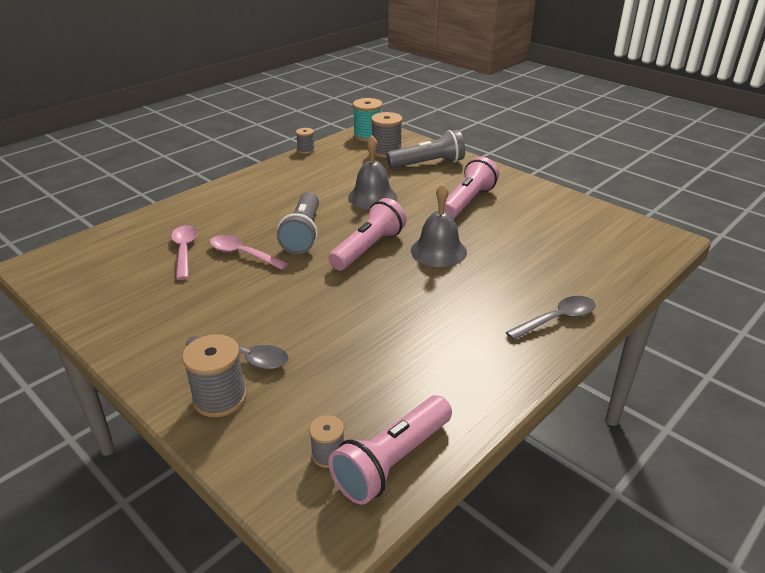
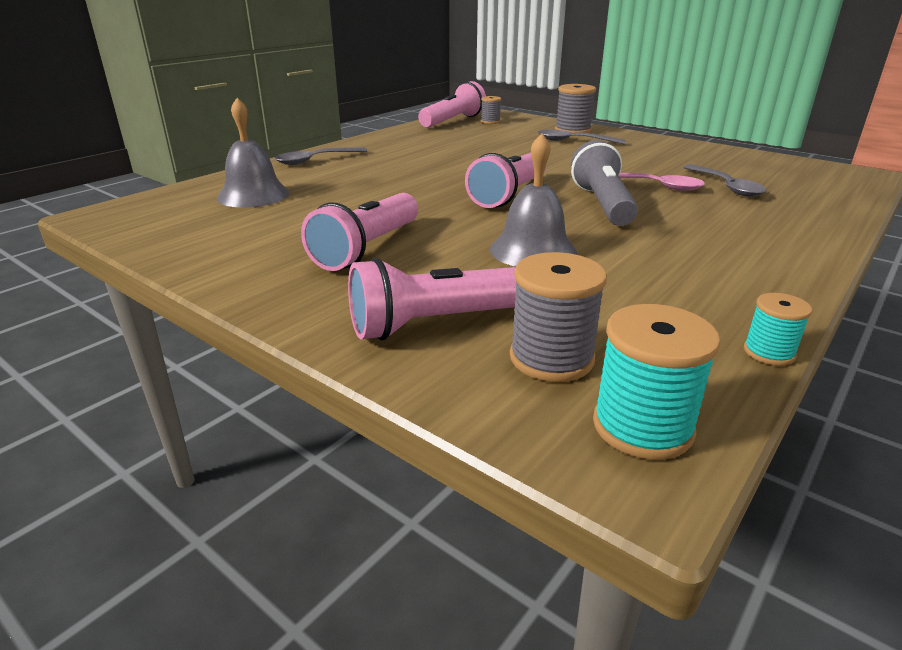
camera: 175 degrees right, 5 degrees down
(184, 251) = (726, 187): pink spoon -> grey spoon
(306, 150) = (769, 352): grey spool -> turquoise spool
(428, 164) = (436, 323): grey flashlight -> pink flashlight
(438, 251) = (421, 195): grey bell -> grey bell (253, 195)

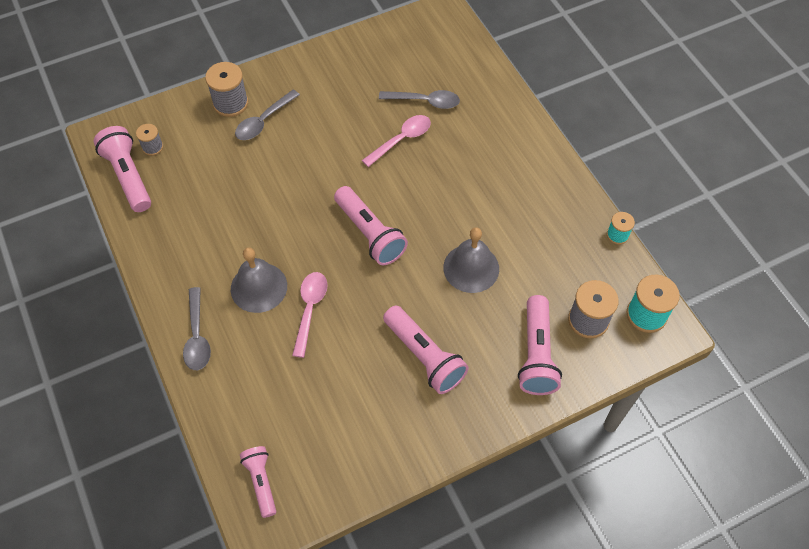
camera: 65 degrees left, 30 degrees up
(156, 206) = (261, 482): none -> pink flashlight
(253, 195) = (273, 405): grey bell -> grey bell (259, 287)
(383, 189) = (310, 309): none -> pink spoon
(602, 204) = (418, 190): grey flashlight -> none

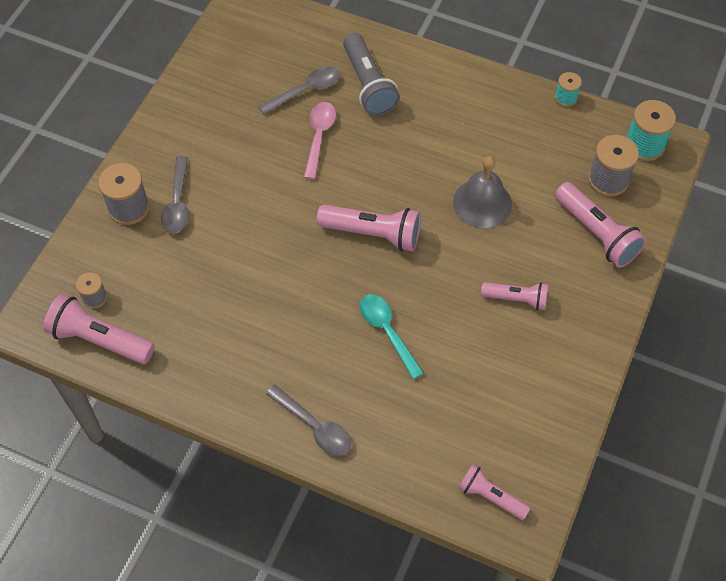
camera: 40 degrees left, 0 degrees up
(259, 287) = (324, 346): grey bell -> none
(310, 309) = (387, 332): pink spoon -> turquoise spoon
(425, 356) = (516, 299): pink flashlight -> pink flashlight, size x0.63
(474, 126) = (368, 85): none -> grey flashlight

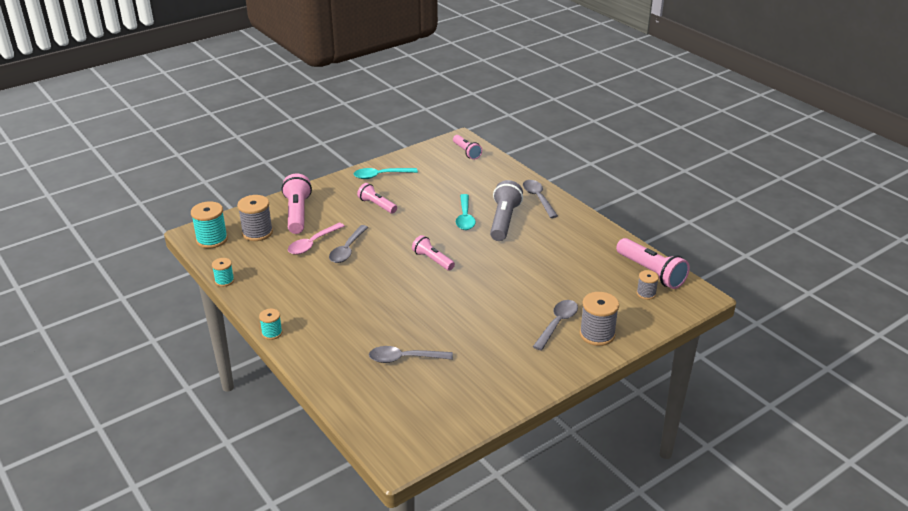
camera: 150 degrees left, 25 degrees down
(319, 137) = (421, 324): pink spoon -> pink spoon (312, 244)
(368, 85) = (352, 343): grey flashlight -> grey flashlight (503, 221)
(373, 233) = (432, 260): pink flashlight -> pink flashlight, size x0.63
(454, 61) = (272, 333): none -> turquoise spool
(482, 203) = (347, 250): grey bell -> grey spoon
(565, 366) = (380, 176): none -> turquoise spoon

